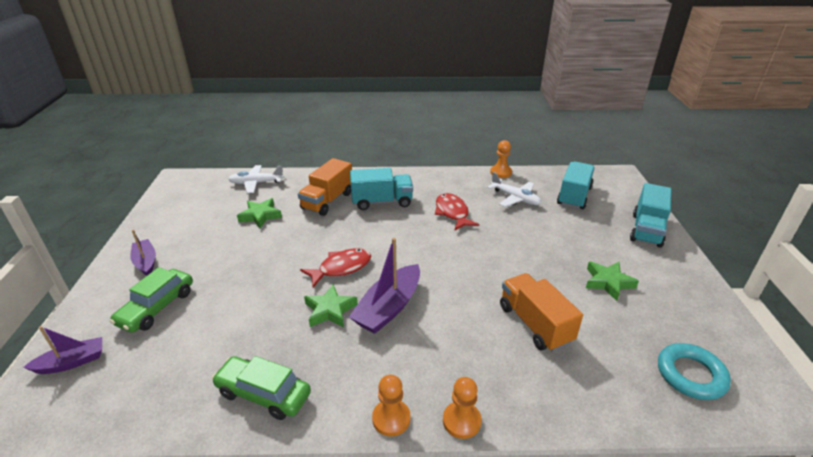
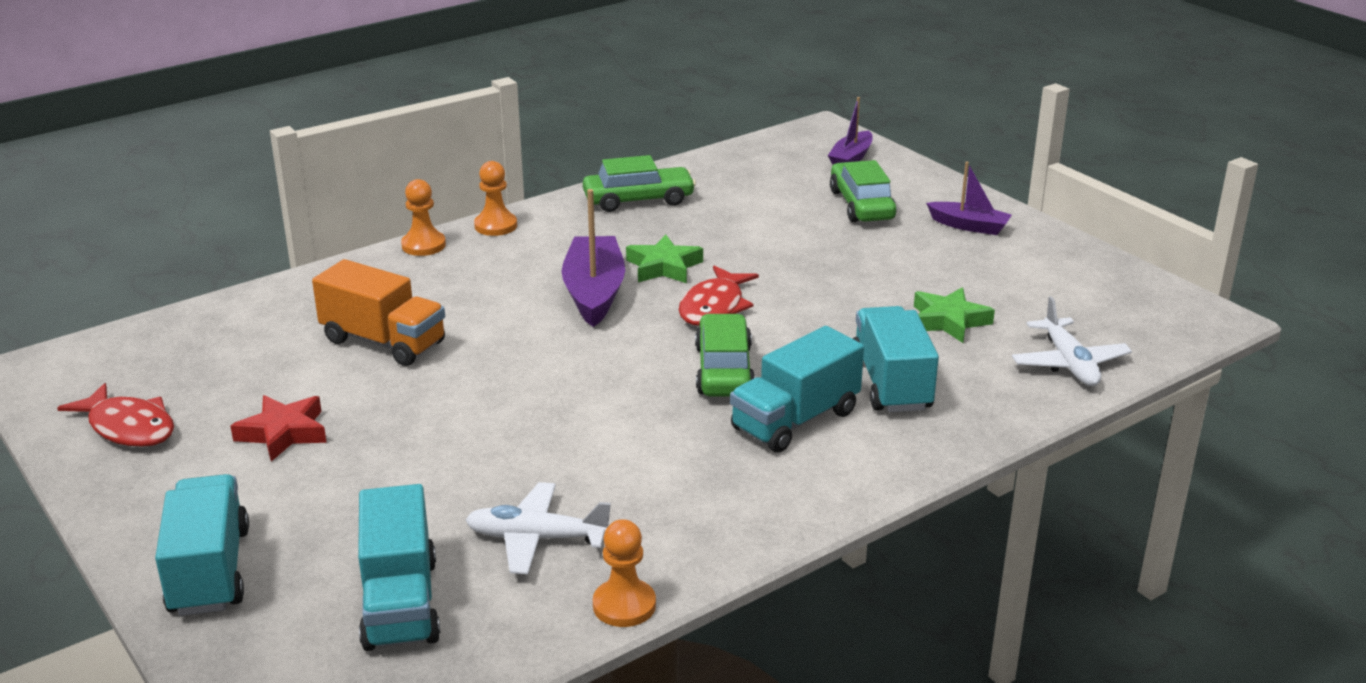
camera: 145 degrees right, 5 degrees down
(256, 183) = (1069, 363): white plane -> white plane turned 120 degrees clockwise
(327, 201) = (891, 383): orange truck -> turquoise truck
(381, 232) = (724, 370): none -> green car
(452, 213) = (639, 452): red fish -> red fish (128, 427)
(608, 282) = (283, 433): green star -> red star
(690, 375) = (157, 360): turquoise ring -> none

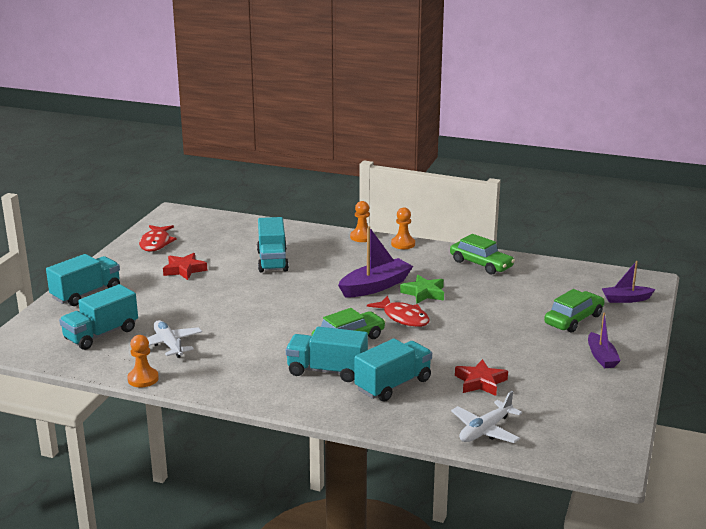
camera: 55 degrees right, 5 degrees down
(383, 342) = (272, 261): orange truck -> turquoise truck
(714, 307) = (403, 318): red fish -> red fish turned 120 degrees counterclockwise
(948, 321) = (480, 382): green star -> red star

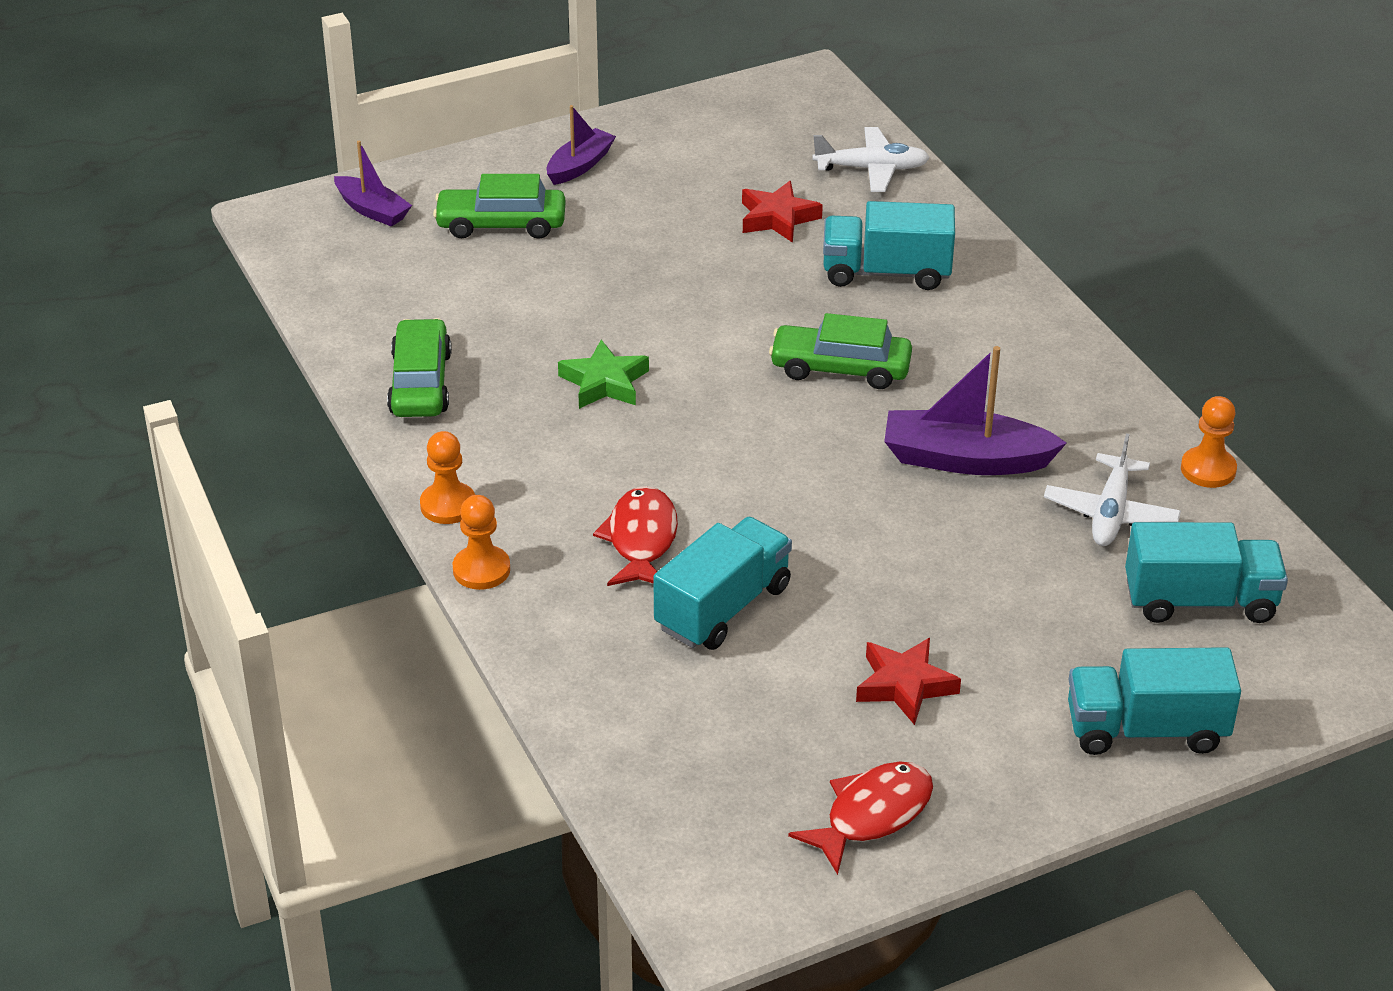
camera: 135 degrees left, 15 degrees up
(327, 371) = (940, 338): turquoise truck -> none
(375, 286) = (651, 439): purple boat -> purple boat (965, 459)
(403, 318) = (708, 358): red fish -> red fish (641, 540)

